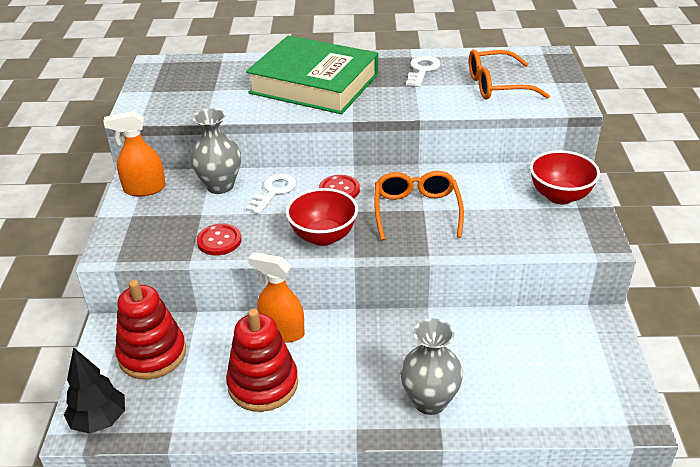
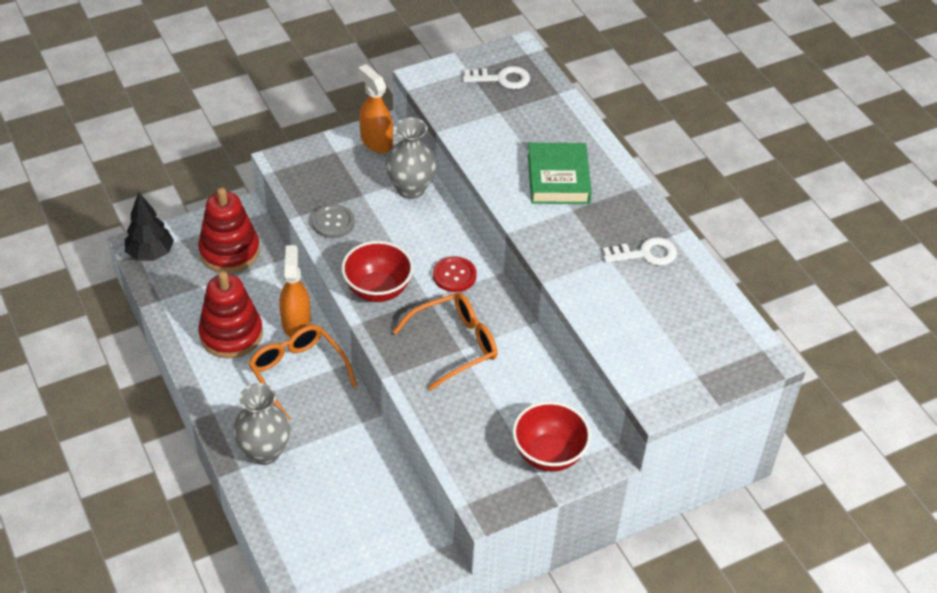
camera: 60 degrees right, 10 degrees up
(219, 241) = (333, 222): red button -> grey button
(274, 192) = (424, 230): white key -> white key (502, 79)
(314, 84) = (558, 179): green book -> green book, size x0.60
(497, 85) = (653, 326): orange glasses -> orange glasses (297, 373)

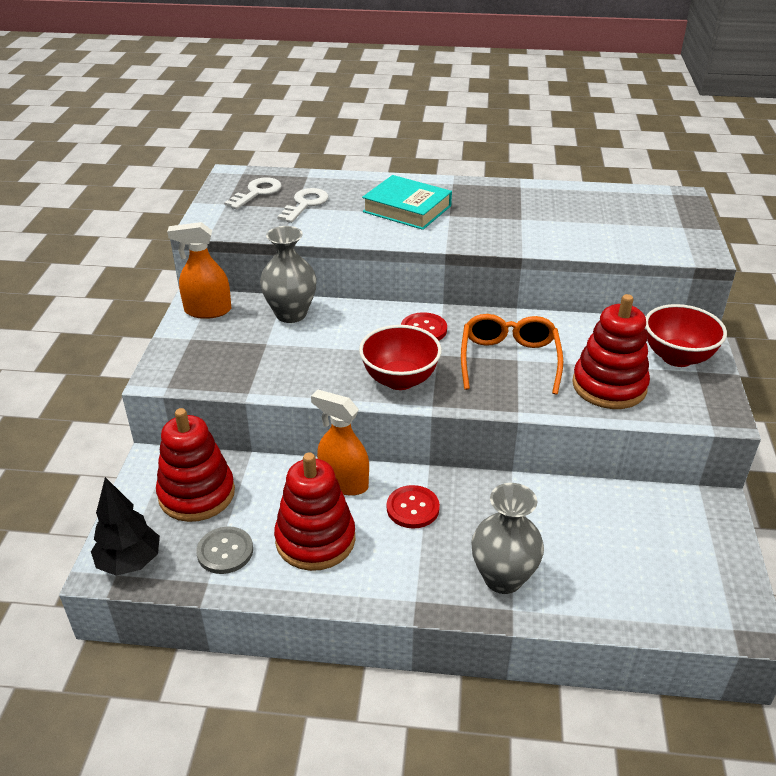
camera: 55 degrees left, 10 degrees down
(297, 373) = (412, 508): orange glasses -> red button
(333, 222) = (283, 374): grey button -> grey button (225, 551)
(469, 420) = (609, 386): none -> red stacking toy
(558, 179) = (407, 209): green book -> turquoise book
(645, 254) = (531, 202): white key -> white key (305, 204)

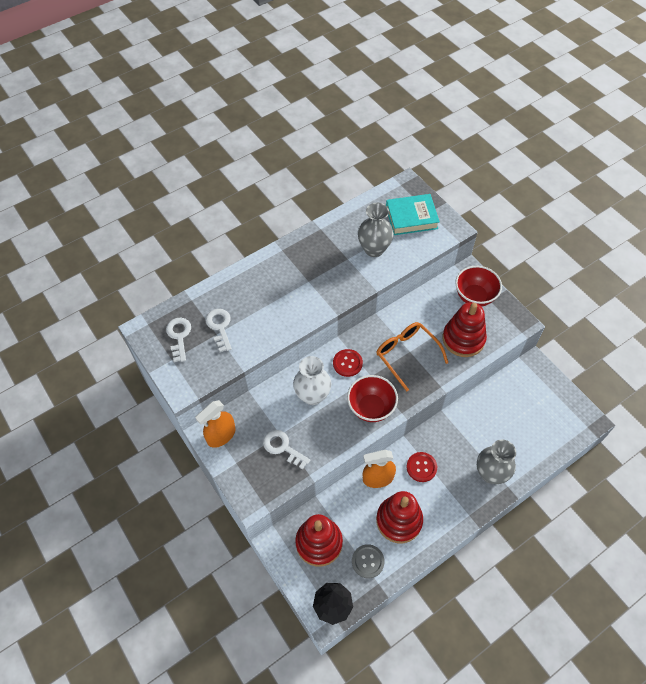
camera: 40 degrees left, 20 degrees up
(253, 354) = (283, 447): none -> white key
(291, 314) = (269, 403): grey vase -> grey vase (374, 249)
(346, 333) = (312, 396): none -> white vase
(407, 209) = (281, 291): turquoise book -> turquoise book (411, 217)

